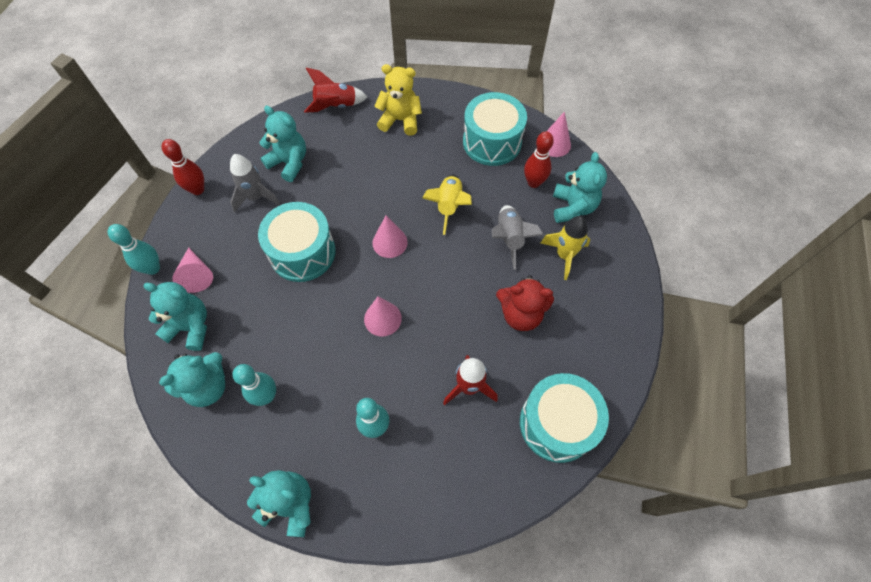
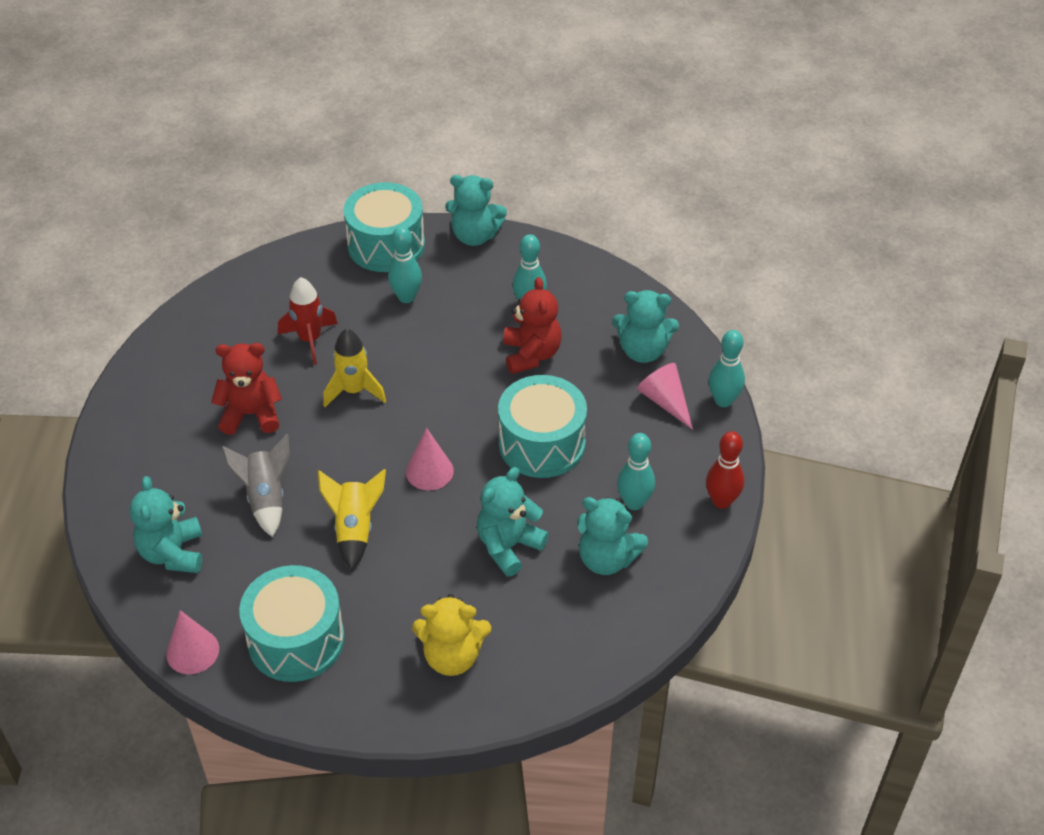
camera: 170 degrees right, 15 degrees down
(208, 387) = (595, 304): turquoise teddy bear -> turquoise teddy bear (508, 546)
(256, 197) = (634, 503): grey rocket -> turquoise bowling pin
(283, 338) = (531, 354): none -> red teddy bear
(336, 106) = (567, 666): red rocket -> none
(382, 318) = (420, 388): pink cone -> none
(534, 182) = (229, 582): red bowling pin -> none
(557, 423) = (213, 323): turquoise drum -> turquoise drum (386, 245)
(564, 255) = (191, 488): yellow rocket -> yellow rocket (354, 391)

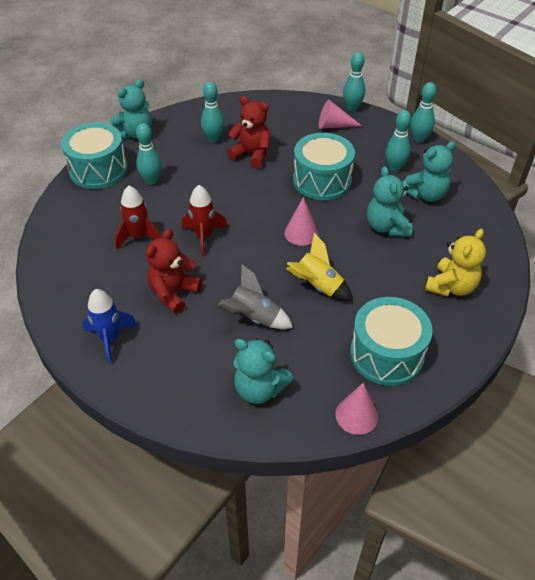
camera: 55 degrees left, 0 degrees up
(156, 403) = (110, 339): none -> blue rocket
(354, 391) = (204, 236): yellow rocket -> red rocket
(643, 351) = (291, 116): turquoise teddy bear -> none
(721, 501) = (419, 139): red bowling pin -> turquoise bowling pin

